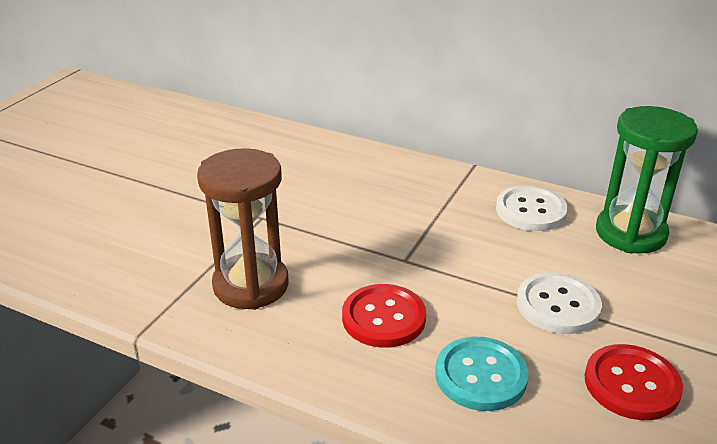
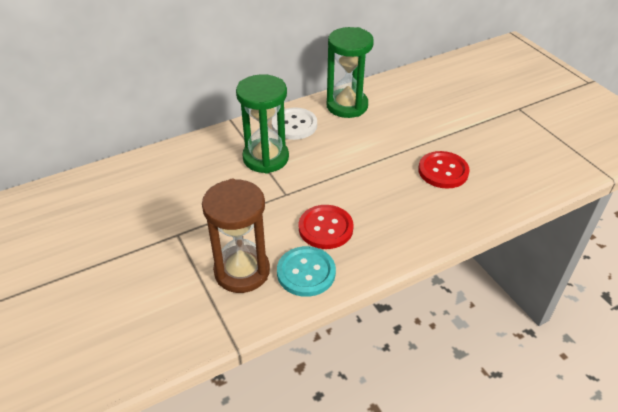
camera: 55 degrees left, 10 degrees up
(445, 217) = (266, 158): none -> green hourglass
(480, 376) = (398, 216): turquoise button -> turquoise button (306, 272)
(558, 305) = (374, 161): white button -> none

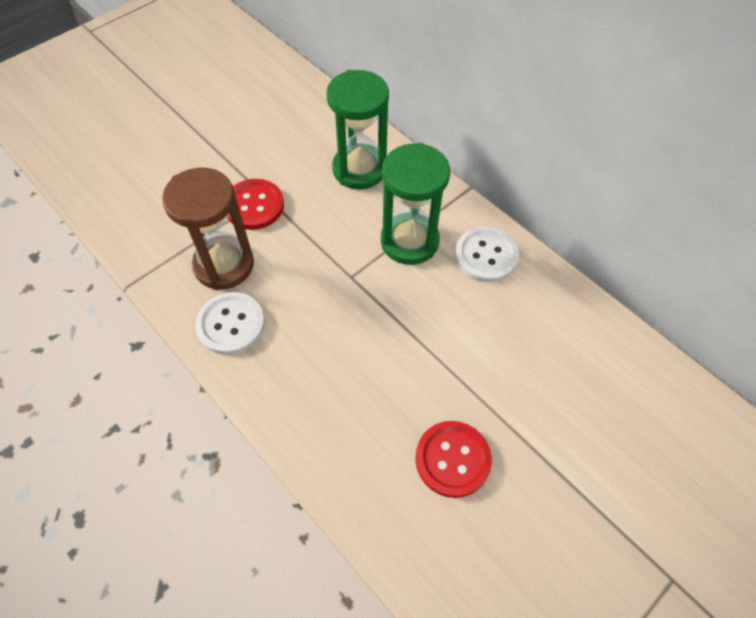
camera: 75 degrees right, 15 degrees up
(306, 272) = (231, 324): turquoise button -> white button
(325, 228) = (303, 330): red button -> red button (254, 206)
(347, 106) = (556, 309): green hourglass -> green hourglass (359, 169)

